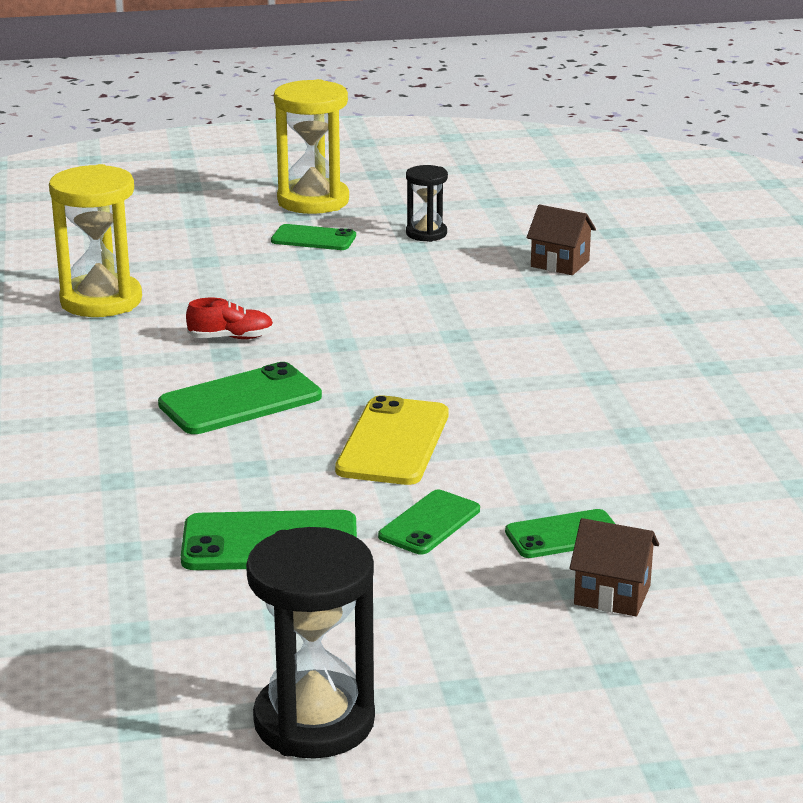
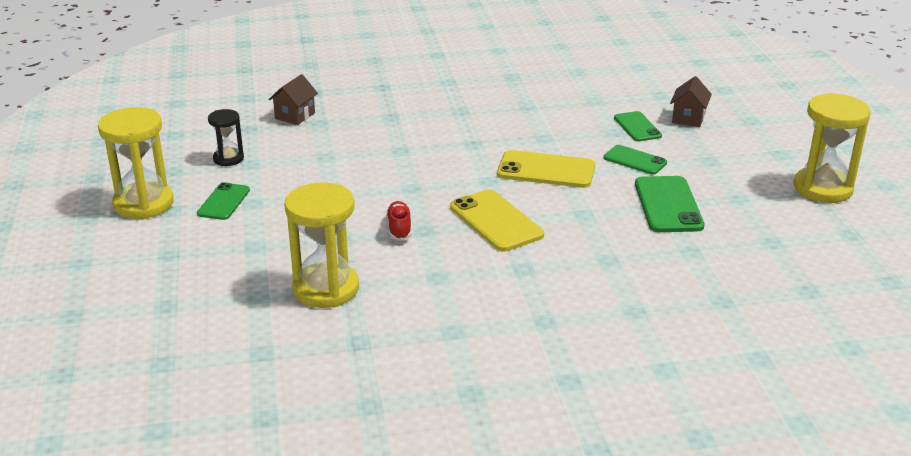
camera: 90 degrees left, 5 degrees up
(240, 400) = (496, 221): green phone -> yellow phone
(314, 721) = (822, 188): black hourglass -> yellow hourglass

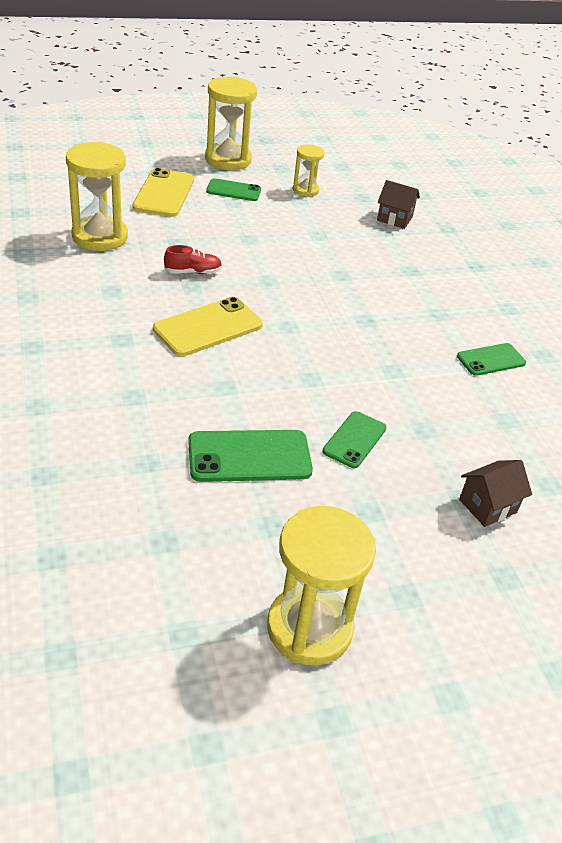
camera: 80 degrees right, 10 degrees up
(228, 159) = (305, 190): black hourglass -> yellow hourglass
(546, 170) = (317, 367): yellow phone -> yellow phone (164, 193)
(637, 127) = (445, 451): green phone -> green phone (491, 360)
(688, 118) = (487, 506): brown house -> brown house turned 45 degrees counterclockwise

